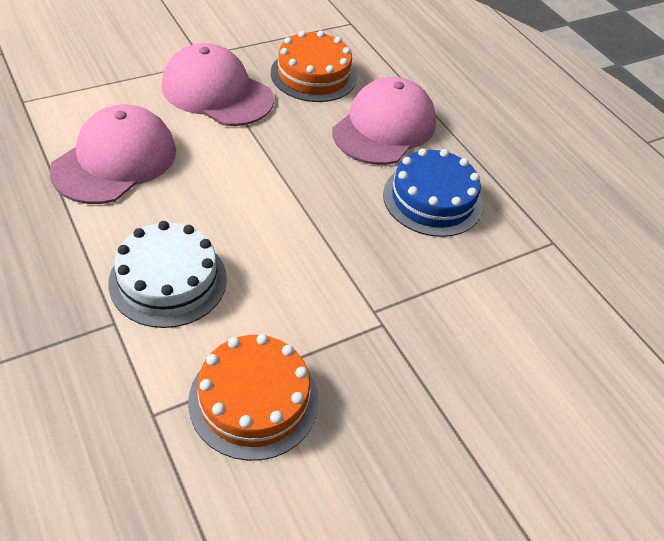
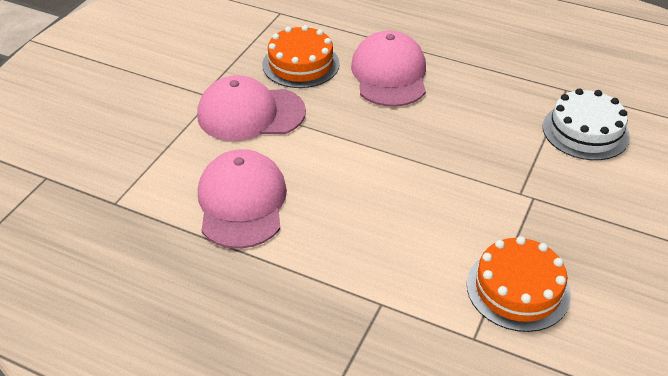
camera: 30 degrees left, 5 degrees down
(168, 280) = (380, 256): white cake -> white cake (585, 131)
(432, 199) = (472, 104): blue cake -> none

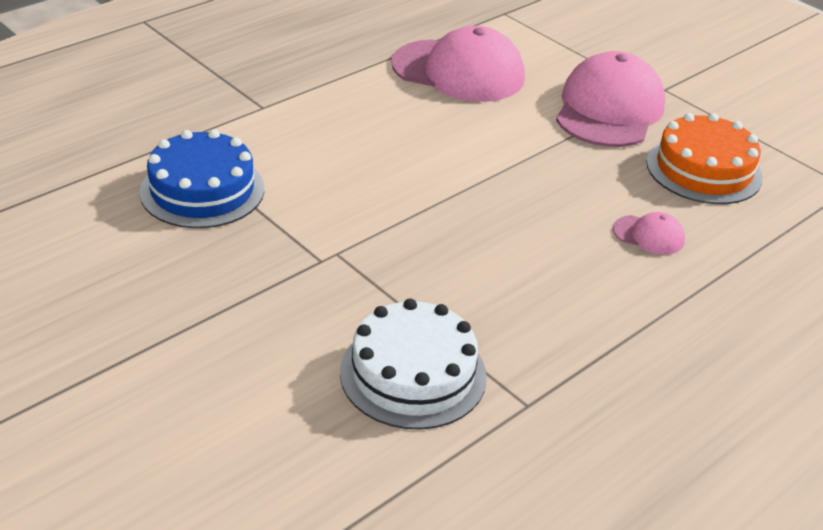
camera: 110 degrees right, 5 degrees down
(389, 74) = (649, 235): pink cap -> pink cap, size x0.44
(518, 289) = (202, 190): orange cake -> blue cake

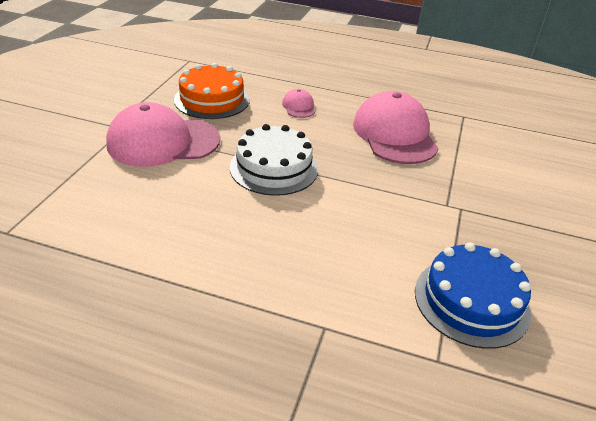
camera: 120 degrees left, 0 degrees up
(413, 374) = (492, 149): white cake -> white cake (274, 168)
(458, 71) = (155, 226): pink cap -> pink cap (394, 134)

